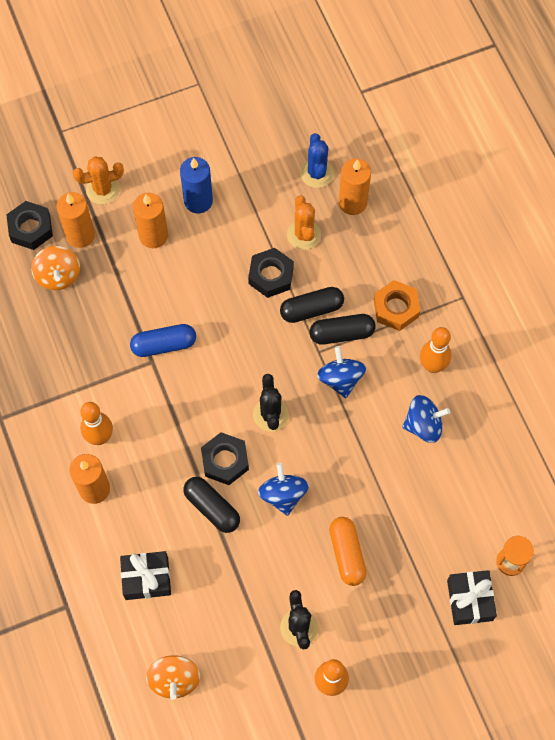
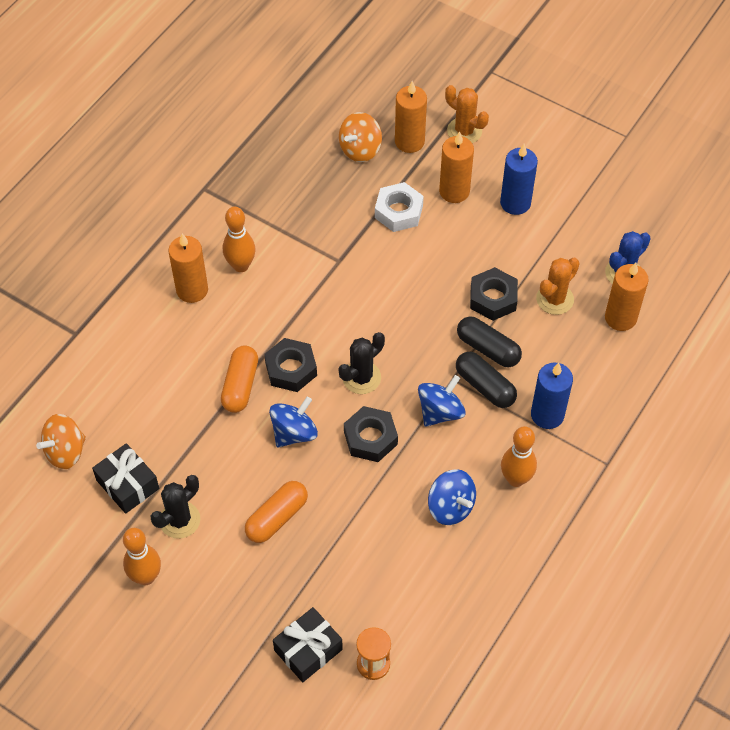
camera: 55 degrees right, 10 degrees down
(31, 228) = (385, 106): black nut -> black nut (370, 438)
(140, 288) = (398, 212): none -> white nut
(146, 578) = (141, 376): black gift -> black gift (128, 484)
(164, 345) = (361, 260): blue capsule -> none
(212, 508) = (240, 385): black capsule -> orange capsule
(396, 308) = (547, 415): orange nut -> blue candle

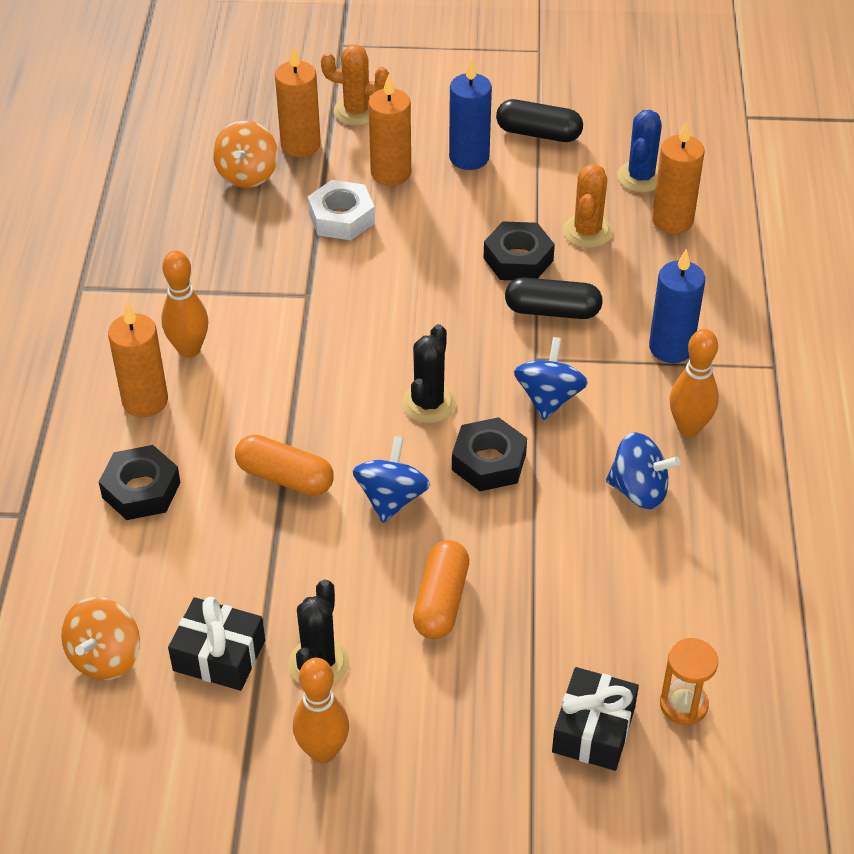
camera: 30 degrees left, 10 degrees down
(240, 385) = (285, 477): orange capsule -> orange capsule turned 45 degrees counterclockwise
(291, 369) = (335, 432): black nut -> black nut (141, 490)
(485, 386) = (579, 350): black capsule -> black capsule (538, 133)

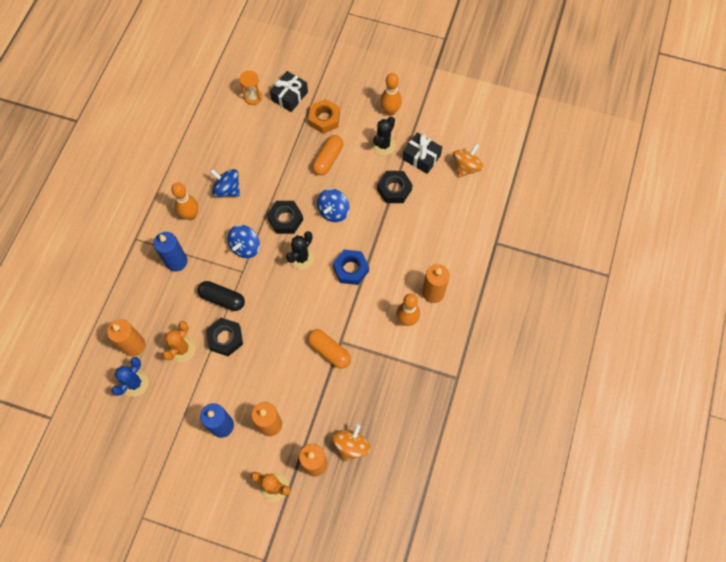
camera: 165 degrees left, 20 degrees up
(141, 490) = (441, 242): black nut -> black nut (394, 189)
(285, 477) = (377, 233): orange capsule -> orange capsule (329, 351)
(322, 405) = (351, 269): none -> blue nut
(341, 218) = (308, 394): white nut -> none
(483, 692) = (324, 119): none -> orange nut
(538, 133) = (175, 436): black capsule -> none

